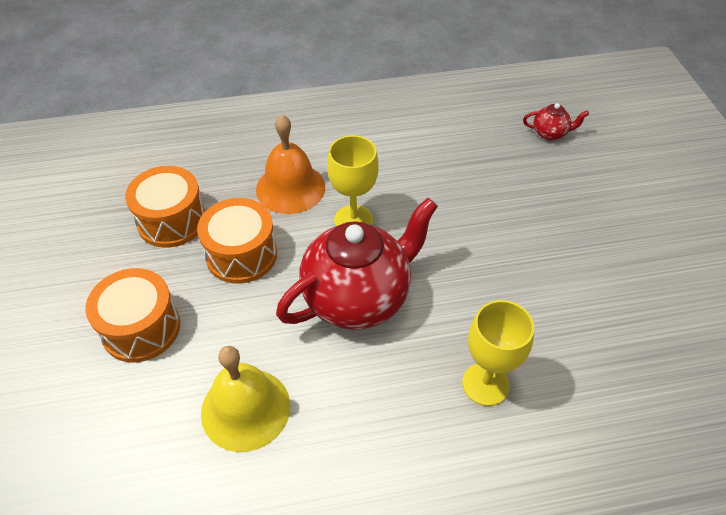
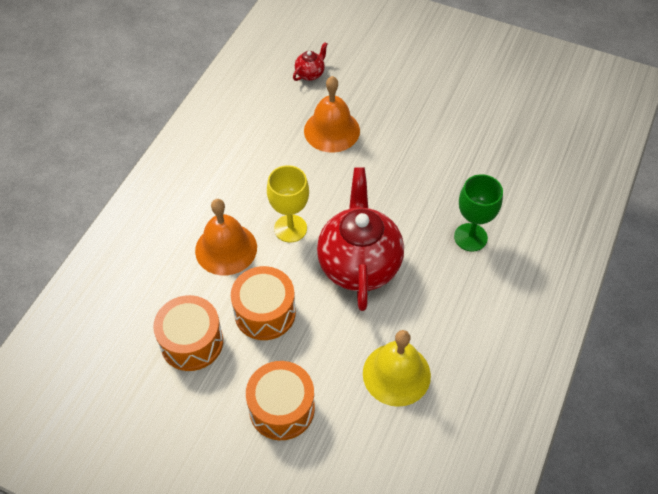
camera: 55 degrees left, 5 degrees up
(485, 384) = (470, 237): yellow goblet -> green goblet
(500, 186) = (331, 130): none -> orange bell

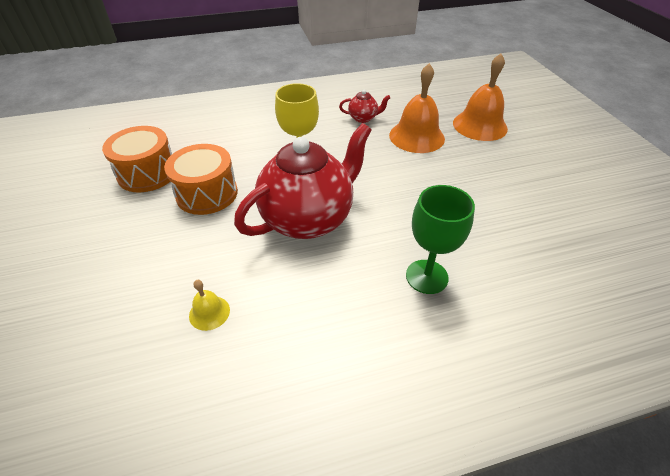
camera: 50 degrees right, 10 degrees down
(226, 248) = (248, 146): orange bell -> orange bell (480, 125)
(281, 408) = (114, 253): orange drum -> none
(310, 74) = (449, 103): red teapot -> red teapot (363, 118)
(396, 374) = (209, 312): yellow bell -> yellow bell, size x0.48

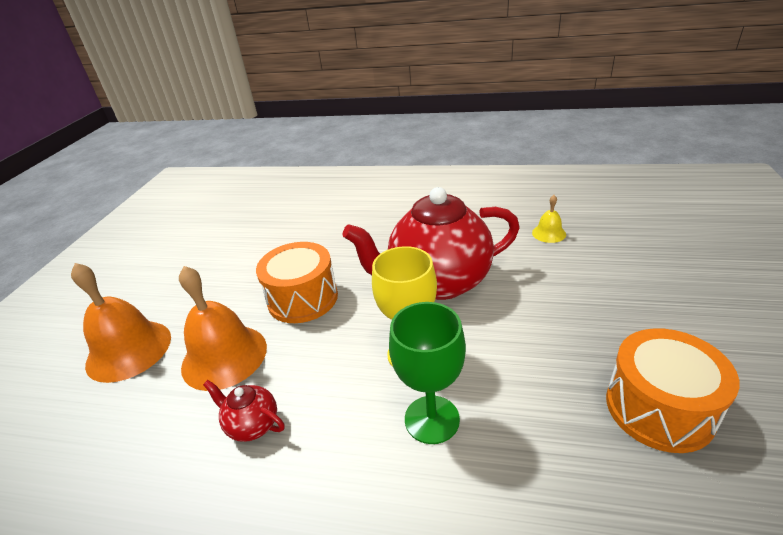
camera: 150 degrees left, 10 degrees down
(207, 193) = (553, 342): orange drum -> orange drum (303, 298)
(426, 276) = (372, 223): green goblet -> green goblet (432, 419)

